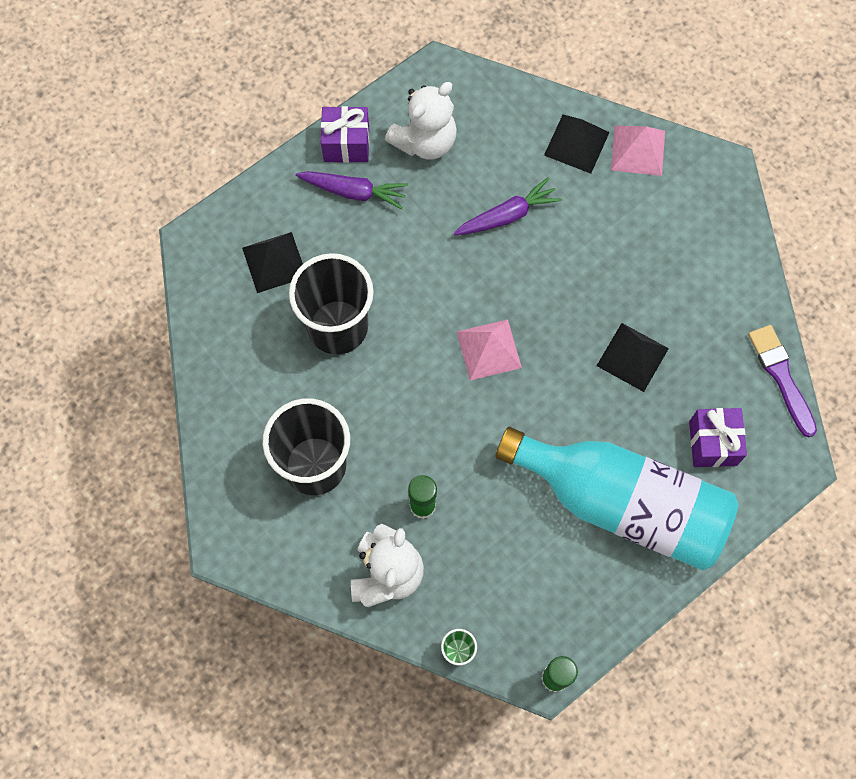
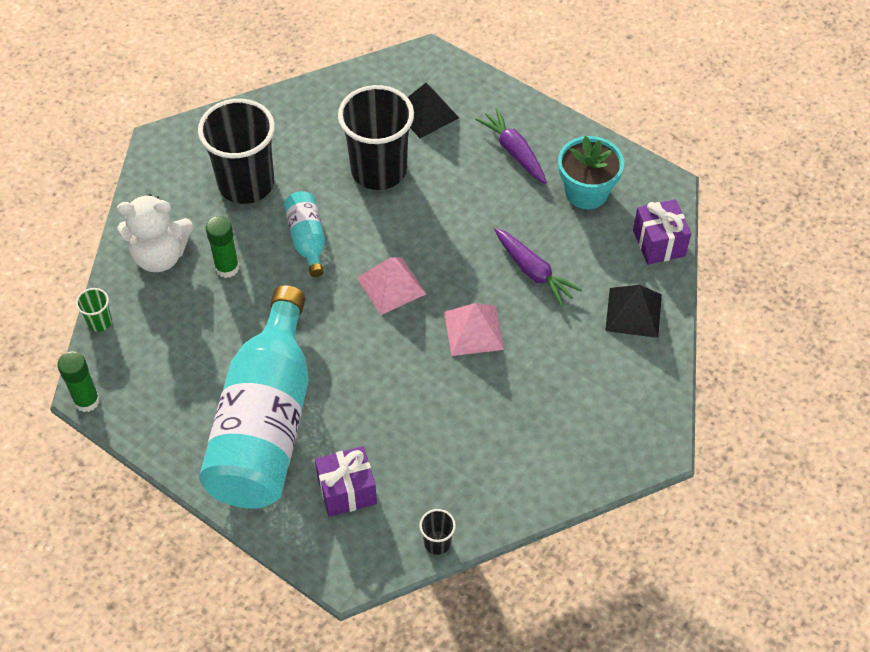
camera: 75 degrees right, 15 degrees down
(346, 144) = (560, 136): purple gift -> purple gift (659, 243)
(353, 192) = (514, 152): purple carrot -> purple carrot turned 150 degrees clockwise
(408, 417) = (307, 239): none -> turquoise bottle
(425, 141) = (586, 192): white teddy bear -> turquoise flower pot
(632, 357) = (419, 404): black pyramid -> none
(638, 150) = (647, 366): pink pyramid -> pink pyramid (473, 330)
(781, 376) = (437, 542): purple brush -> black cup

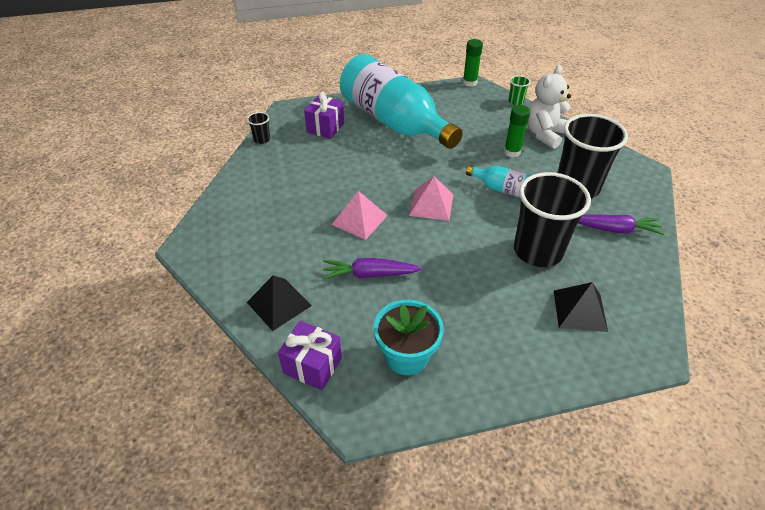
camera: 130 degrees right, 10 degrees down
(514, 152) = (491, 338): purple carrot -> purple carrot (614, 229)

